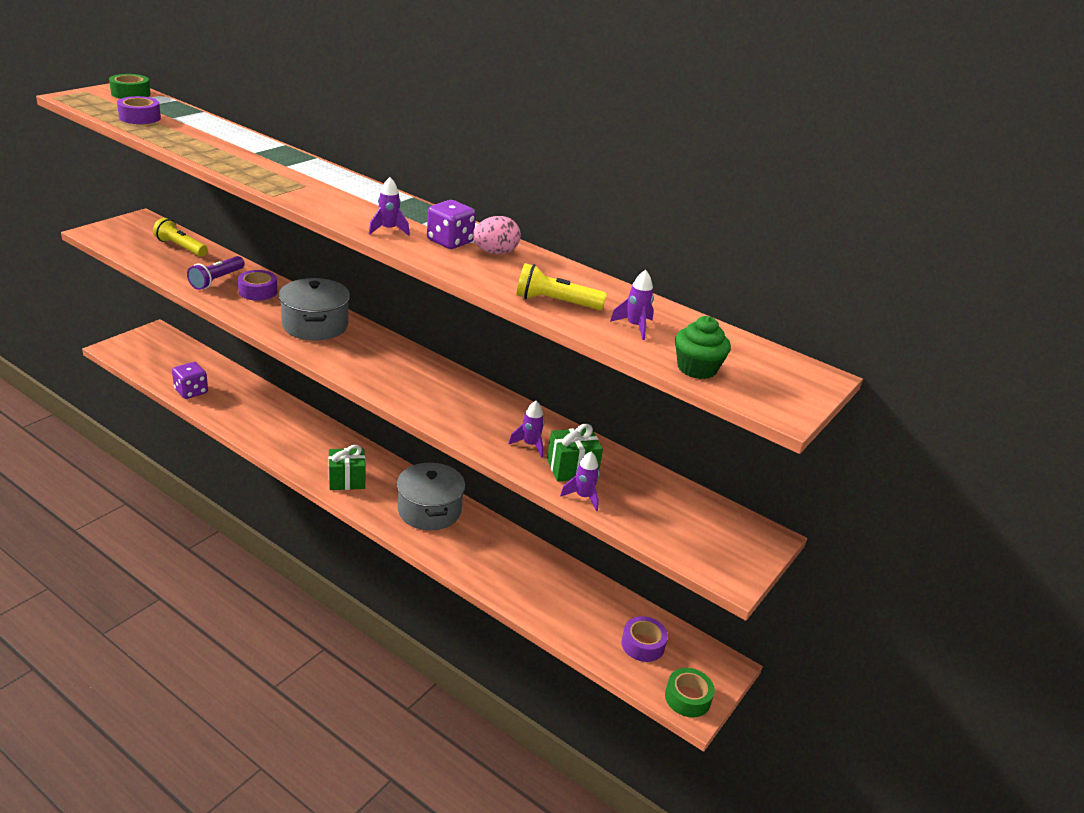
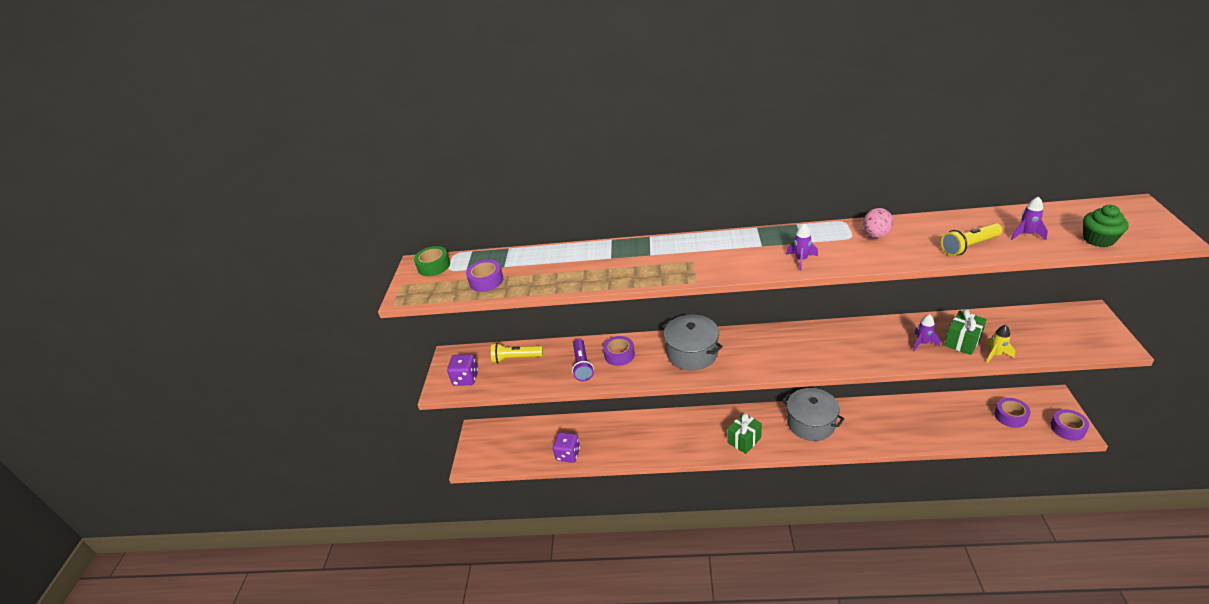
camera: 25 degrees left, 5 degrees up
(450, 241) = (843, 244): purple dice -> purple dice (466, 378)
(583, 497) = (995, 354): purple rocket -> yellow rocket
(687, 698) = (1067, 428): green tape -> purple tape

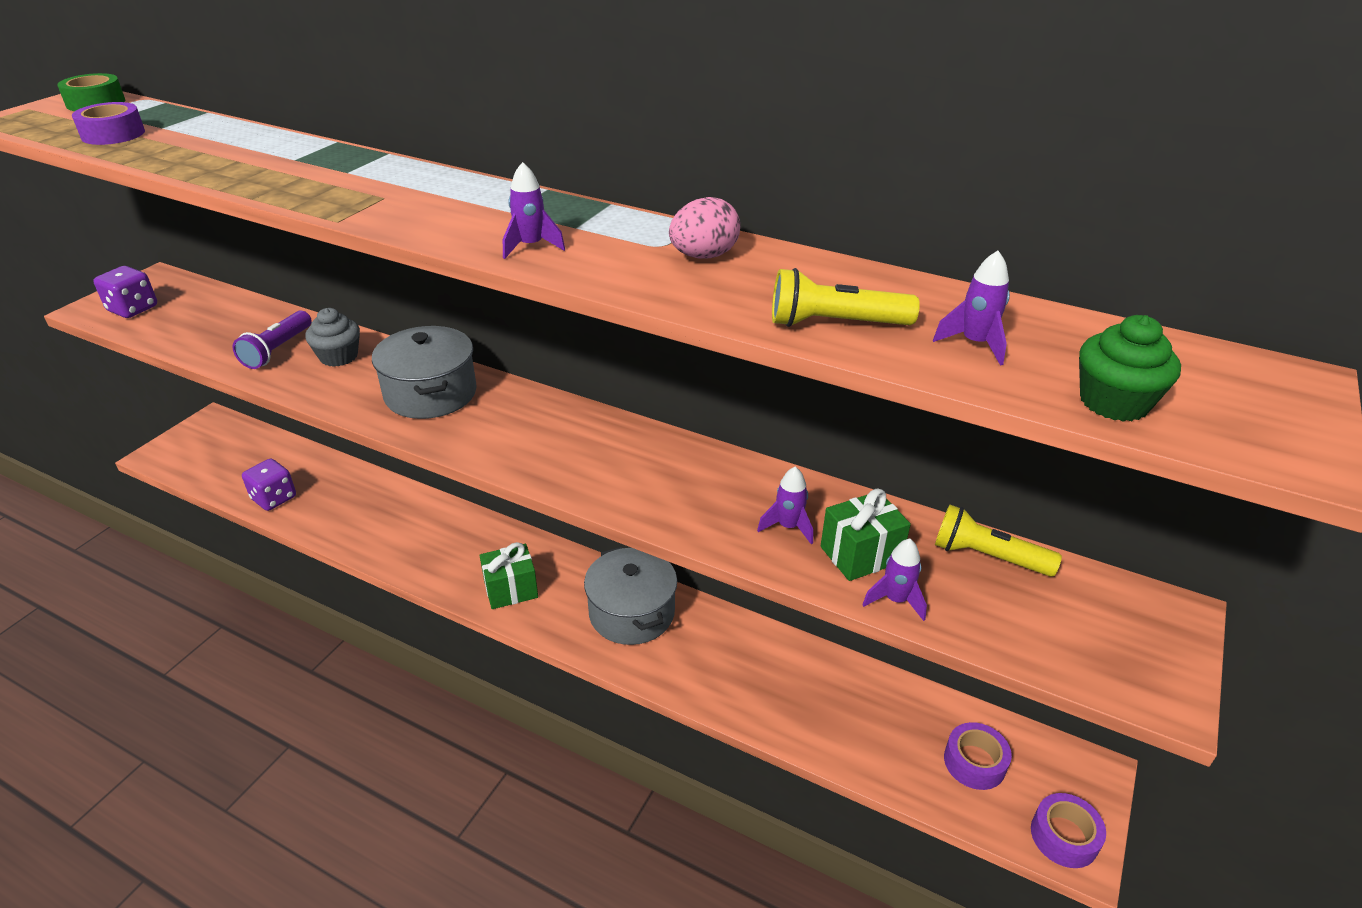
camera: 20 degrees right, 0 degrees up
(516, 358) = (218, 310): yellow flashlight -> yellow flashlight (987, 556)
(619, 355) = (338, 356): purple tape -> grey cupcake
(995, 354) = (895, 600): yellow rocket -> purple rocket

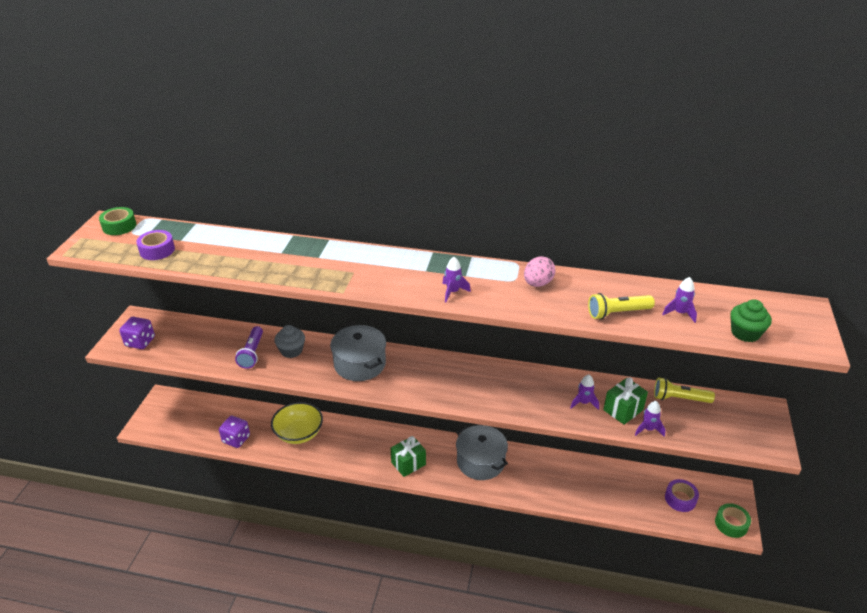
camera: 15 degrees left, 0 degrees up
(368, 508) = (299, 433): none -> yellow bowl
(1064, 836) = (731, 524): purple tape -> green tape

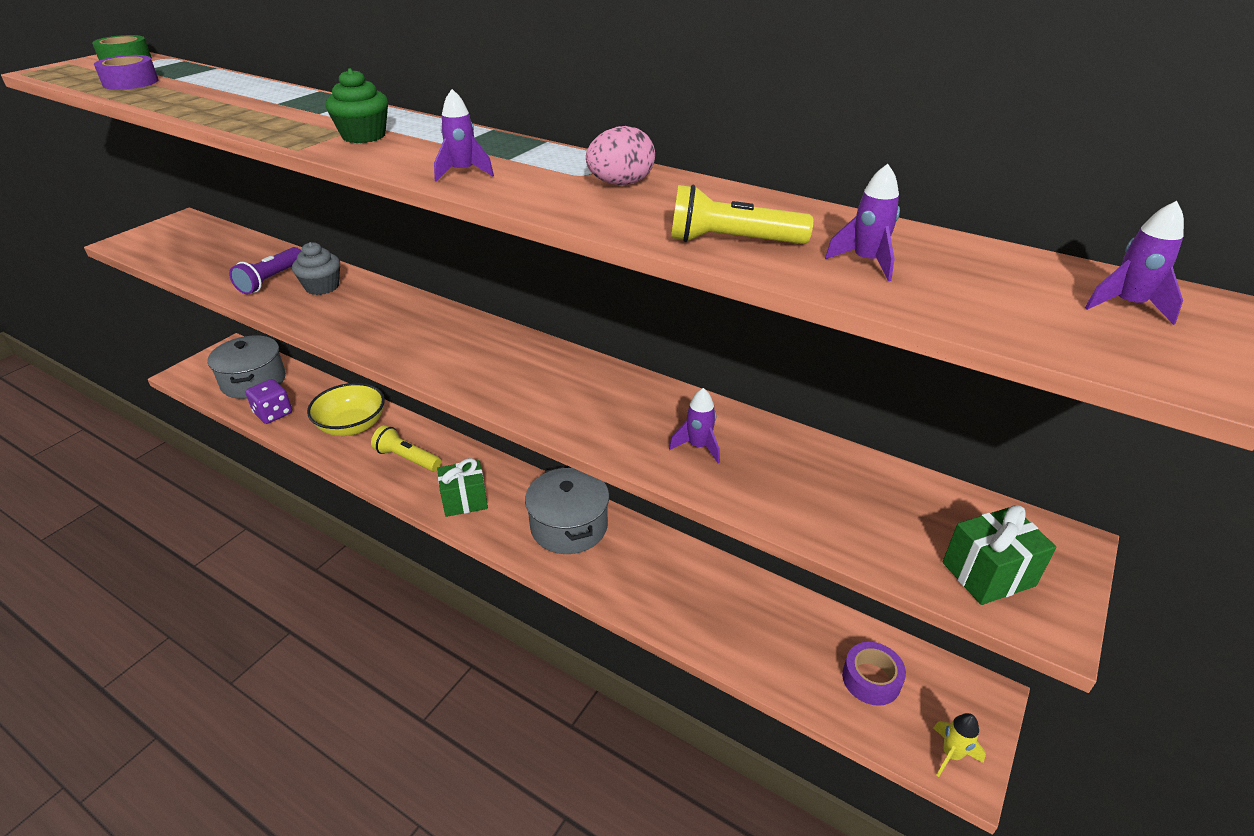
camera: 20 degrees right, 0 degrees up
(140, 342) = (158, 243): purple dice -> none
(360, 364) = (395, 320): grey pot -> grey pot (253, 381)
(623, 410) = (763, 474): green gift -> green gift (988, 574)
(648, 429) = (791, 517): purple rocket -> purple rocket (1127, 305)
(679, 398) = (885, 482): yellow flashlight -> yellow flashlight (407, 458)
(731, 524) = (951, 754): green tape -> yellow rocket
(745, 333) = (999, 317): green cupcake -> green cupcake (364, 136)

